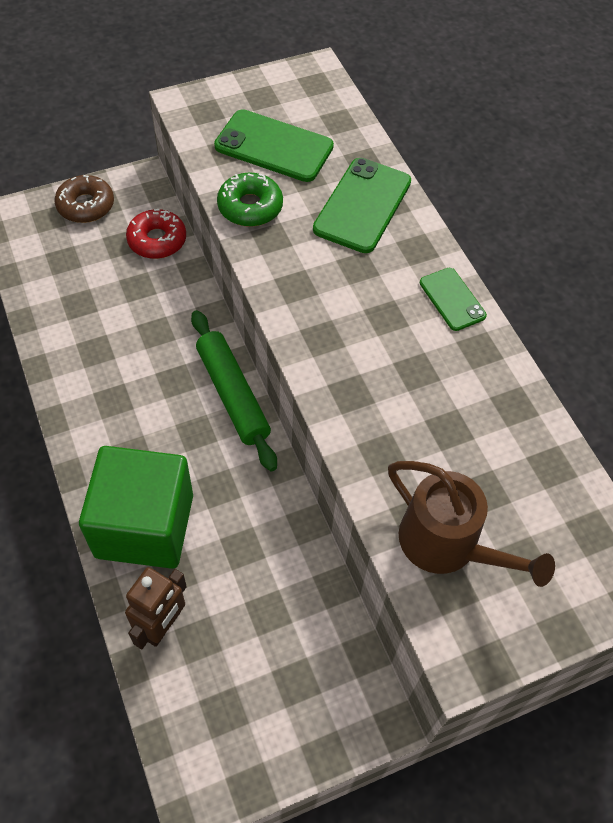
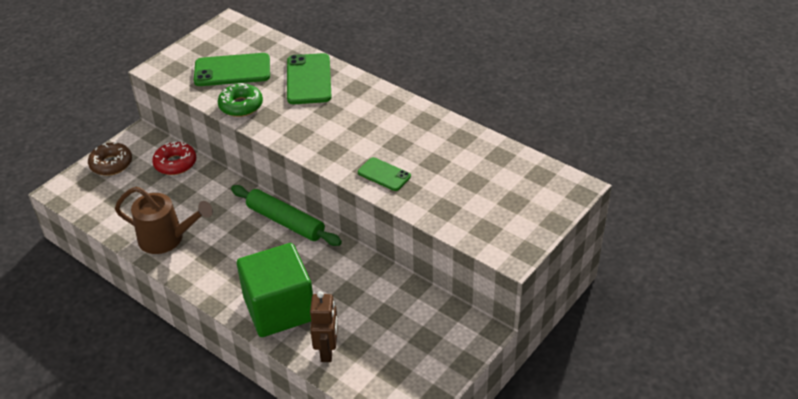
camera: 25 degrees left, 15 degrees down
(447, 544) = (469, 212): brown watering can -> brown watering can (166, 238)
(452, 299) = (393, 103): green phone -> green phone (384, 174)

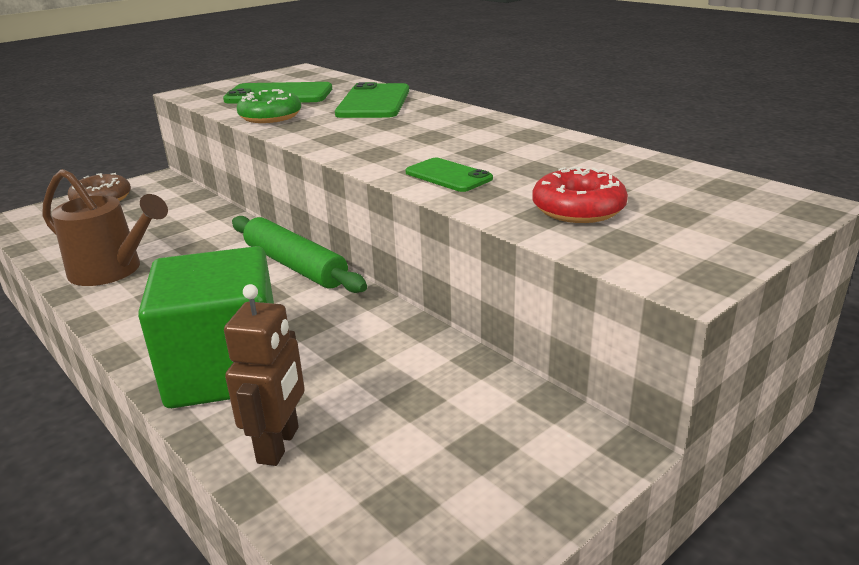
camera: 10 degrees right, 15 degrees down
(175, 163) = (181, 203): red donut -> red donut (578, 209)

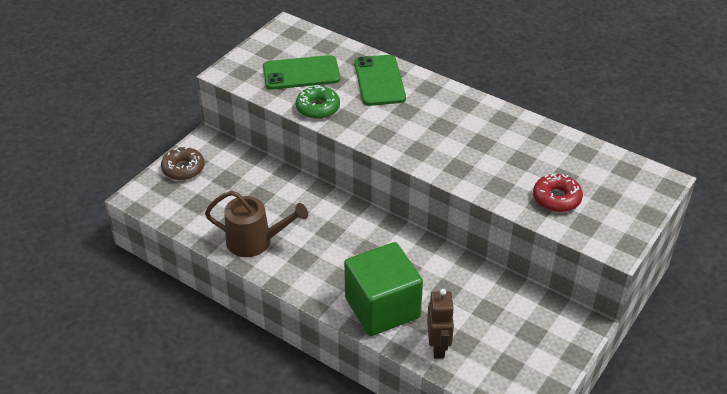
camera: 15 degrees left, 15 degrees up
(295, 265) = (370, 222): green rolling pin -> none
(448, 176) = (475, 172): green phone -> none

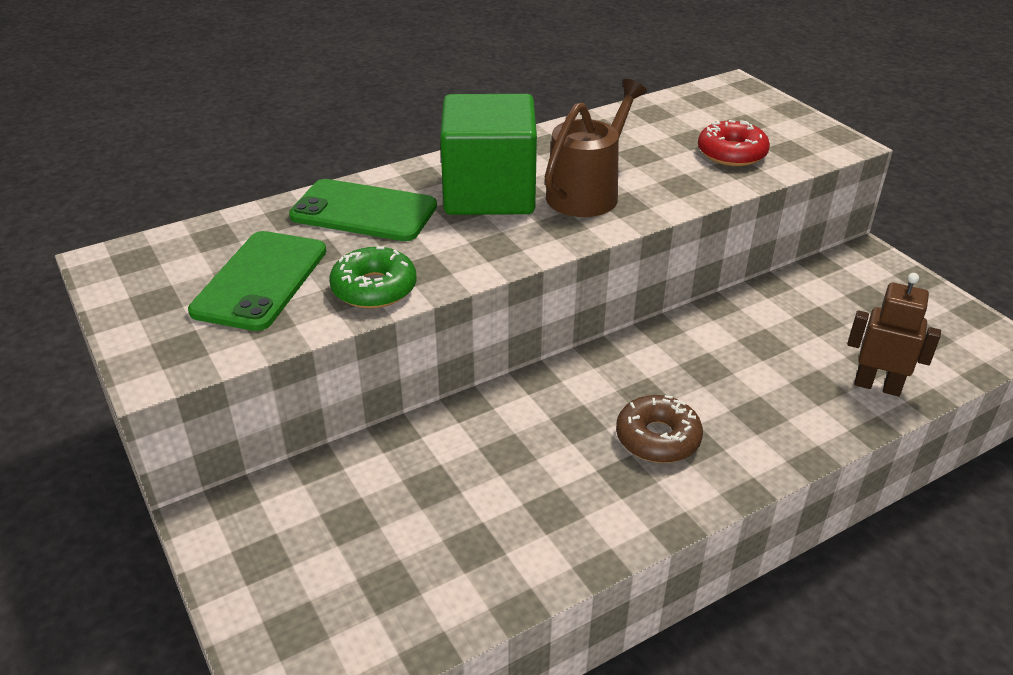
camera: 65 degrees left, 5 degrees down
(183, 169) = (266, 581): brown donut -> brown donut (657, 438)
(255, 241) = (549, 527): brown watering can -> brown watering can (587, 193)
(382, 308) = (779, 417): green cube -> green cube (489, 193)

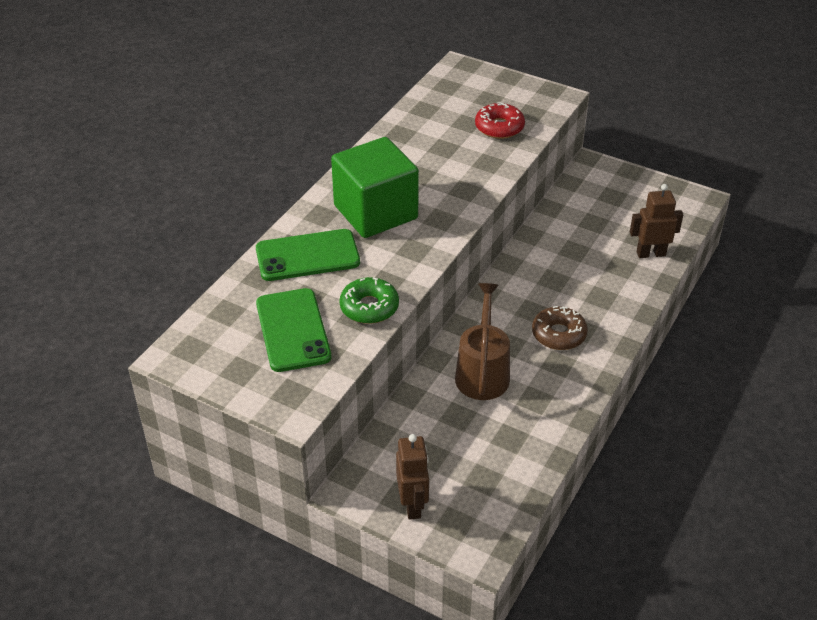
camera: 30 degrees left, 5 degrees up
(266, 575) = (412, 505): none -> brown robot
(587, 193) = (436, 190): brown watering can -> brown watering can (482, 373)

